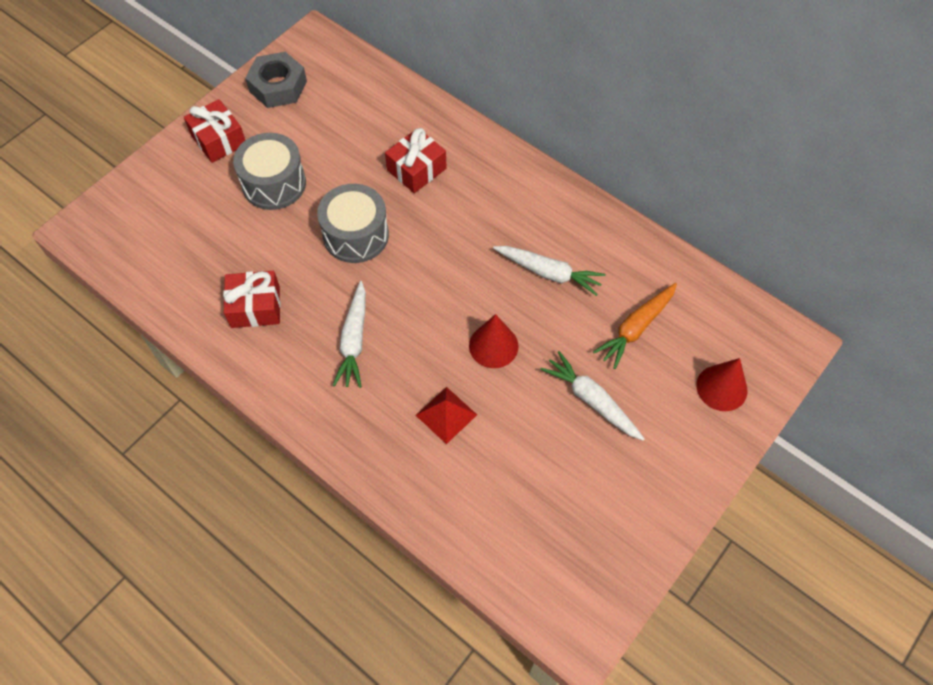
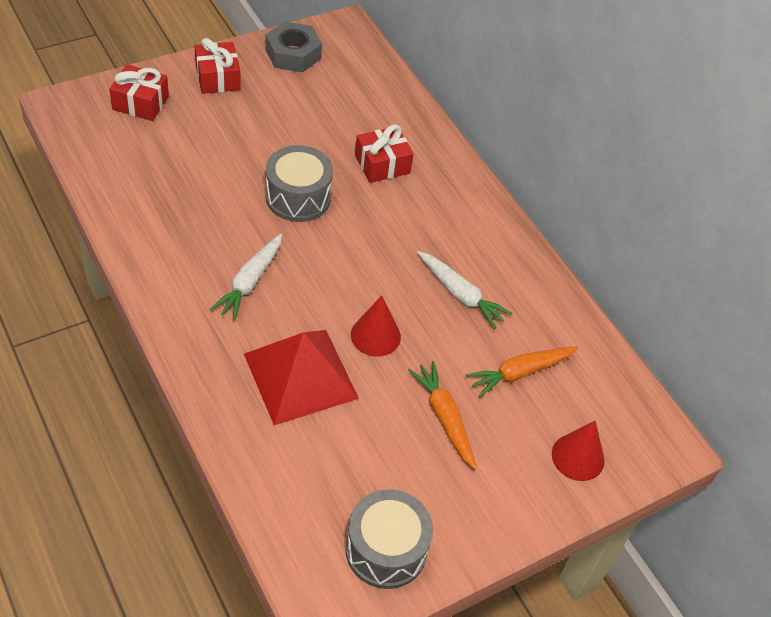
camera: 15 degrees right, 10 degrees down
(255, 307) = (177, 222): red gift -> red gift (140, 103)
(274, 183) = (247, 129): grey drum -> grey drum (386, 550)
(446, 415) = (301, 376): red pyramid -> red pyramid, size x2.00
(591, 400) = (444, 417): white carrot -> orange carrot

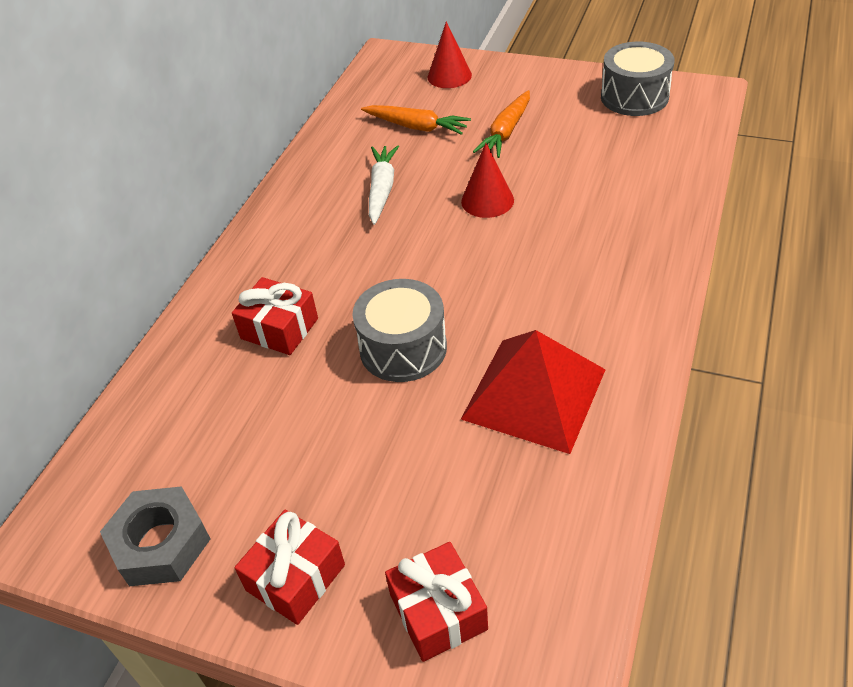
camera: 120 degrees left, 5 degrees down
(249, 282) = (545, 298): white carrot -> none
(301, 376) = (582, 207): red pyramid -> red pyramid (534, 393)

